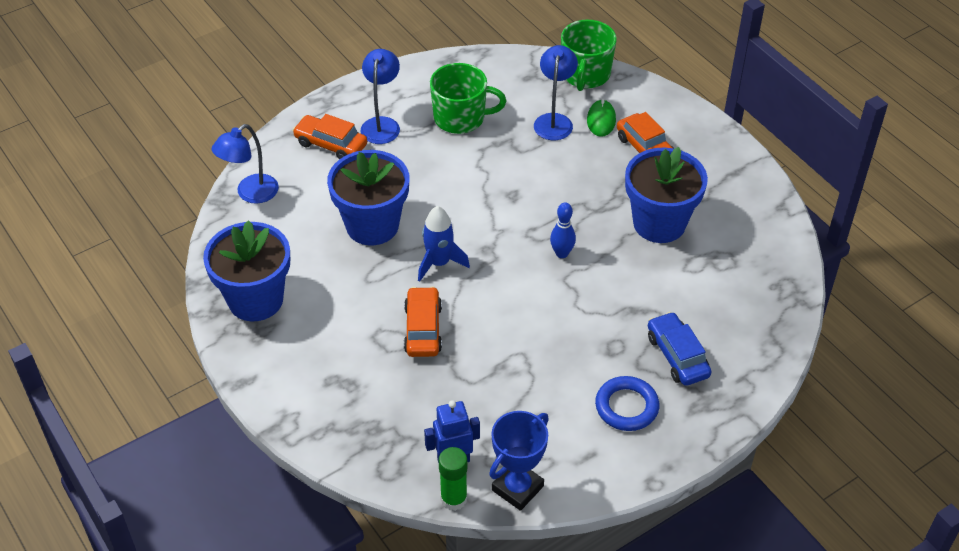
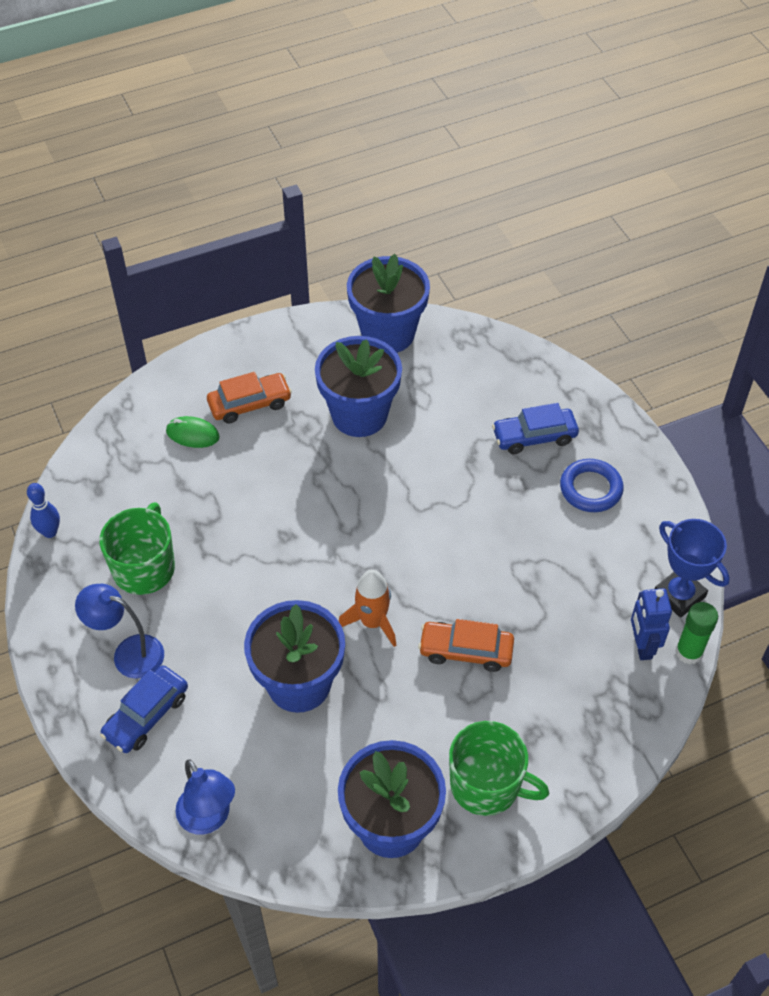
camera: 80 degrees left, 5 degrees up
(331, 144) = (146, 715): orange car -> blue car
(439, 263) = (372, 622): blue rocket -> orange rocket
(554, 121) = (179, 477): blue lamp -> none
(562, 253) = (383, 505): blue bowling pin -> blue bowling pin (50, 532)
(585, 74) = (113, 434): green mug -> green mug (487, 785)
(766, 230) = (388, 333): none -> blue flower pot

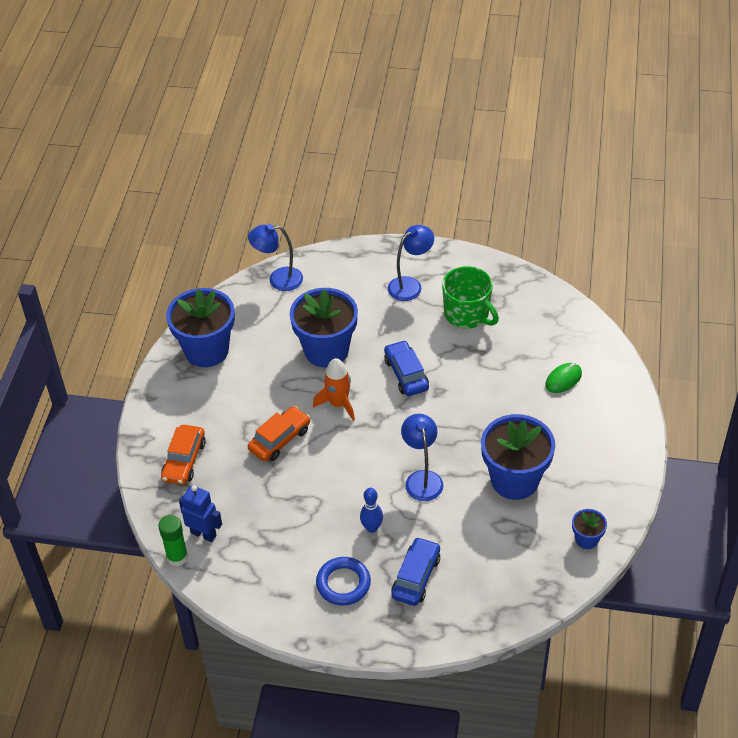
camera: 125 degrees right, 5 degrees down
(50, 532) = (529, 281): blue bowling pin -> blue bowling pin (372, 528)
(146, 715) = (363, 278): blue car -> blue car (406, 374)
(250, 404) = (570, 422): orange car -> orange car (184, 460)
(388, 333) = (586, 539): blue flower pot -> blue flower pot, size x0.46
(416, 490) = (422, 479): none -> blue lamp
(487, 785) = (189, 403): green mug -> none
(679, 595) = (219, 580): blue trophy -> none

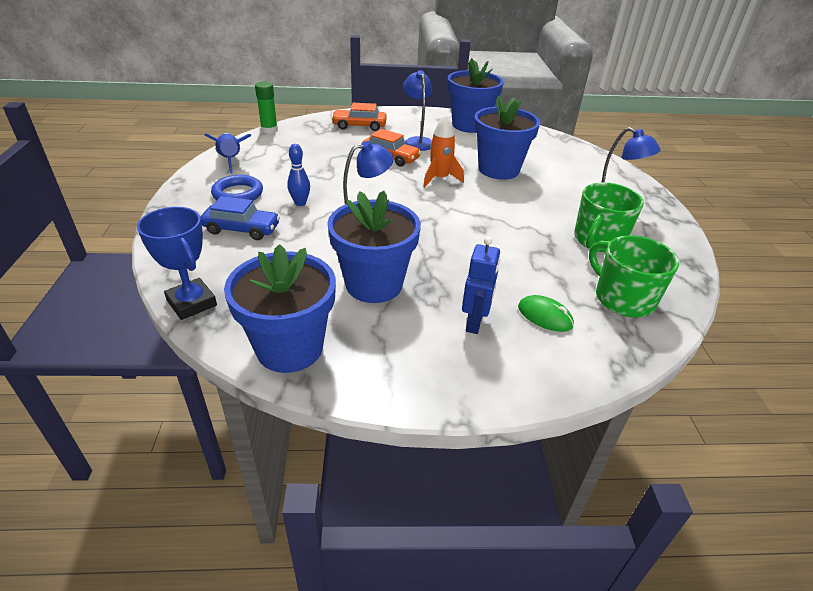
camera: 75 degrees right, 10 degrees down
(203, 534) = (291, 137): blue robot -> blue robot (474, 323)
(260, 595) = (231, 161): none -> blue rocket
(278, 279) = (564, 145): blue lamp -> blue lamp (417, 141)
(406, 374) = (493, 209): blue car -> none
(527, 607) = (192, 303): none -> blue trophy
(547, 327) = (623, 298): none -> green mug
(586, 539) = (289, 348): blue flower pot -> blue flower pot, size x2.16

